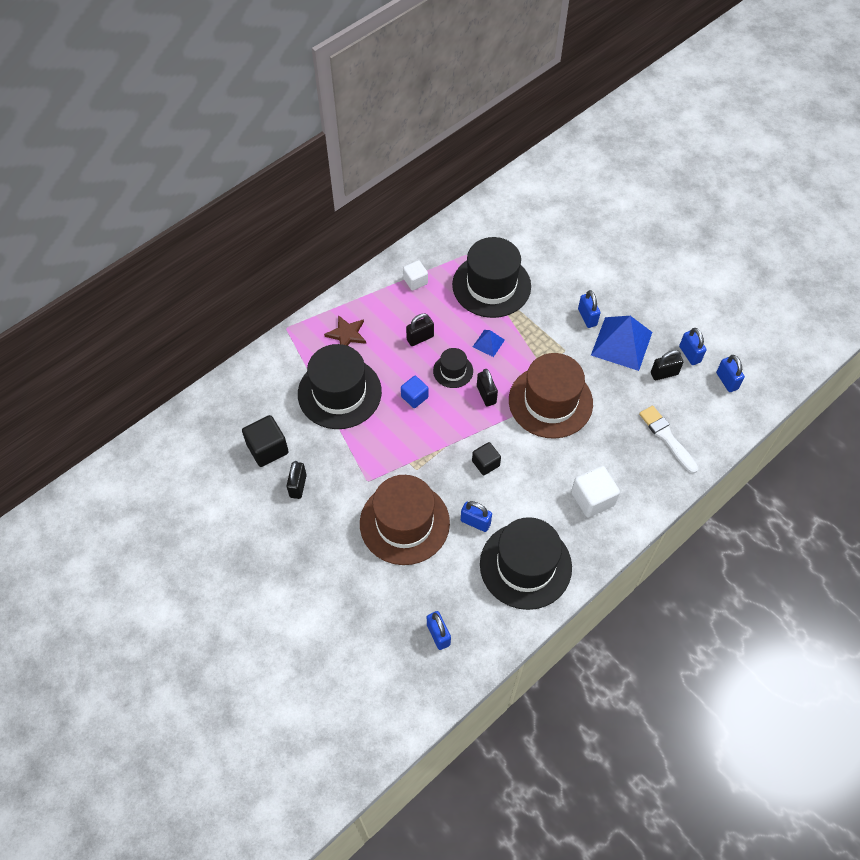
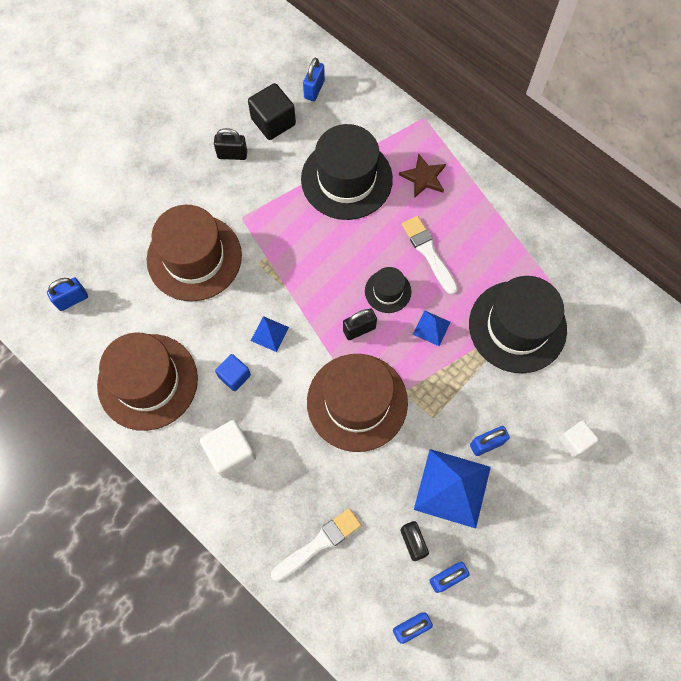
camera: 85 degrees right, 10 degrees up
(414, 397) = (348, 254): blue cube -> blue cube (234, 376)
(415, 281) = (509, 241): white cube -> white cube (574, 441)
(420, 338) = (428, 253): black padlock -> white brush
(475, 522) = (197, 327): blue padlock -> blue padlock (314, 89)
(485, 463) = (269, 334): black cube -> blue pyramid
(525, 565) = (147, 381): black hat -> brown hat

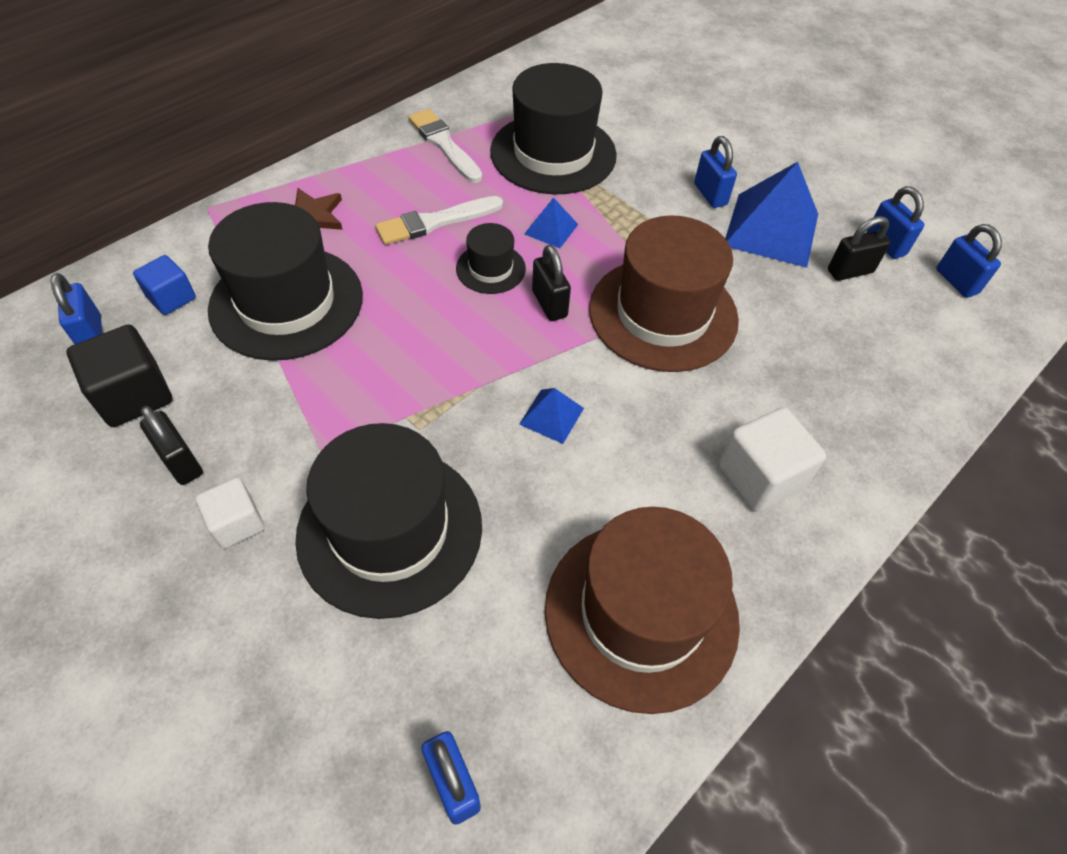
camera: 90 degrees left, 15 degrees down
(194, 257) = (390, 530): brown hat -> black hat
(232, 154) = (181, 462): black padlock -> black padlock turned 45 degrees counterclockwise
(234, 376) = (626, 468): blue cube -> blue cube (172, 298)
(314, 89) = (91, 334): blue padlock -> blue padlock turned 45 degrees clockwise
(319, 543) = (877, 369): white brush -> white brush (444, 145)
(574, 441) = (698, 126): white cube -> white cube (237, 523)

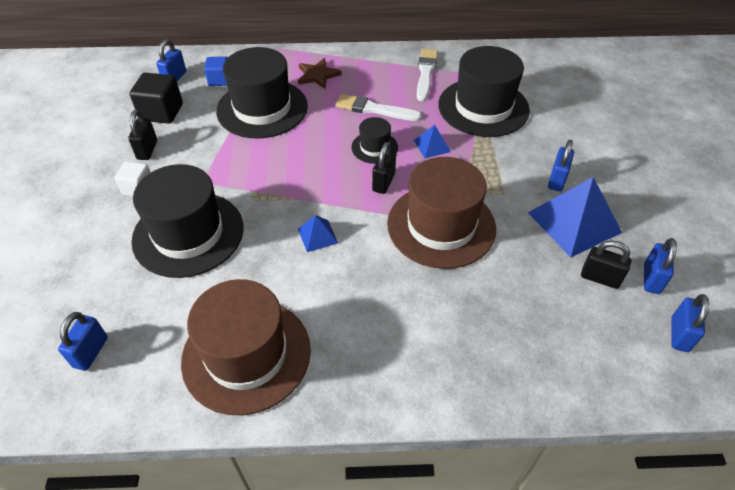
camera: 45 degrees right, 5 degrees down
(760, 477) = (389, 343): white cube -> none

